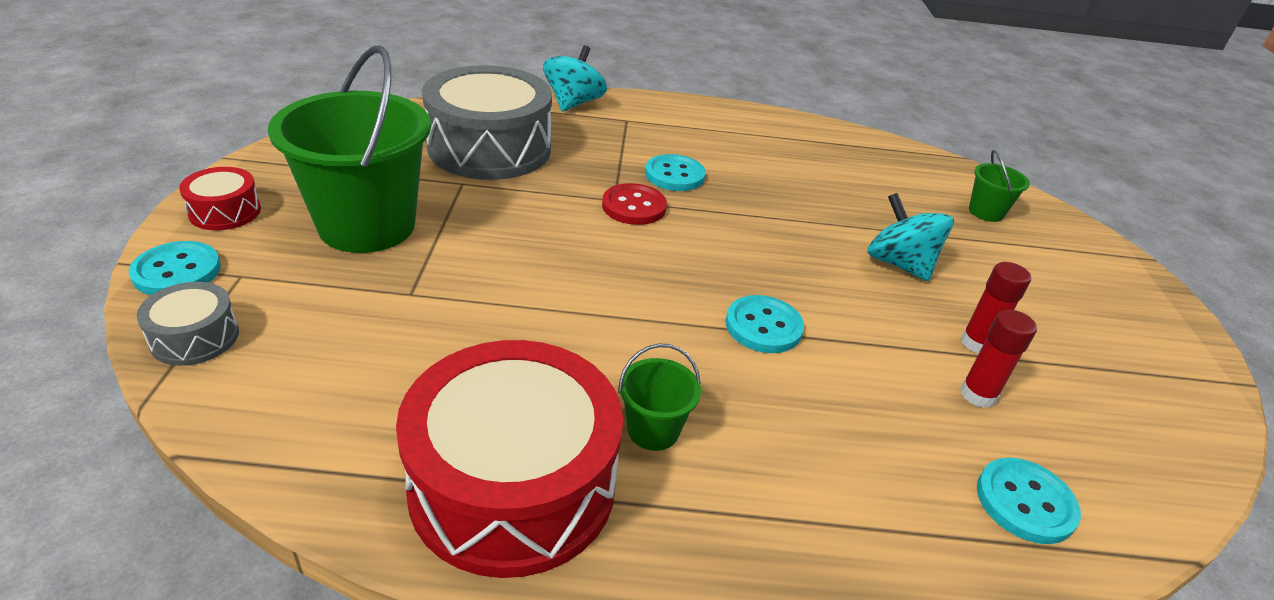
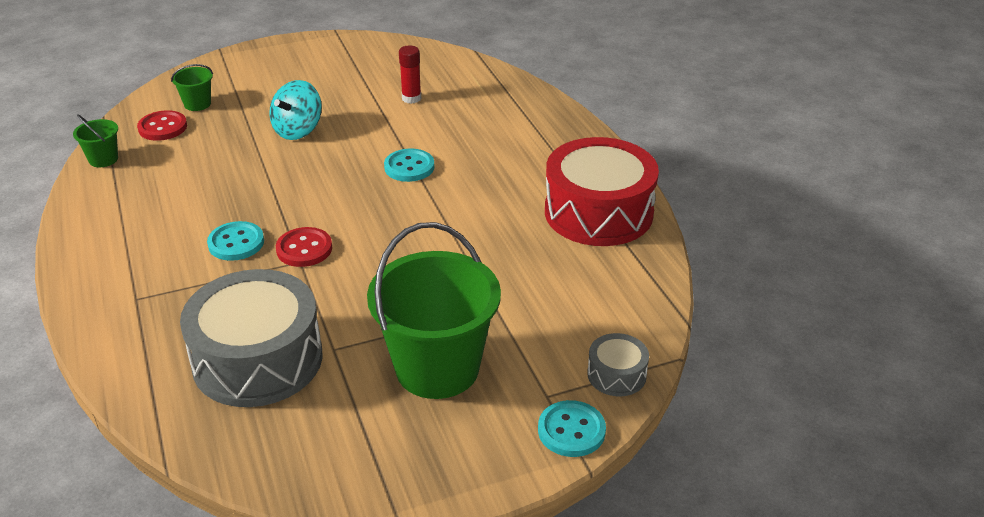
camera: 110 degrees left, 0 degrees up
(225, 212) = (484, 459): red drum -> none
(573, 103) = (114, 345): turquoise spinning top -> none
(653, 430) = (526, 183): green bucket -> green bucket (103, 159)
(931, 182) = (162, 127): none -> red button
(977, 343) = (365, 100): red glue stick -> none
(1025, 502) = (477, 85): turquoise button -> none

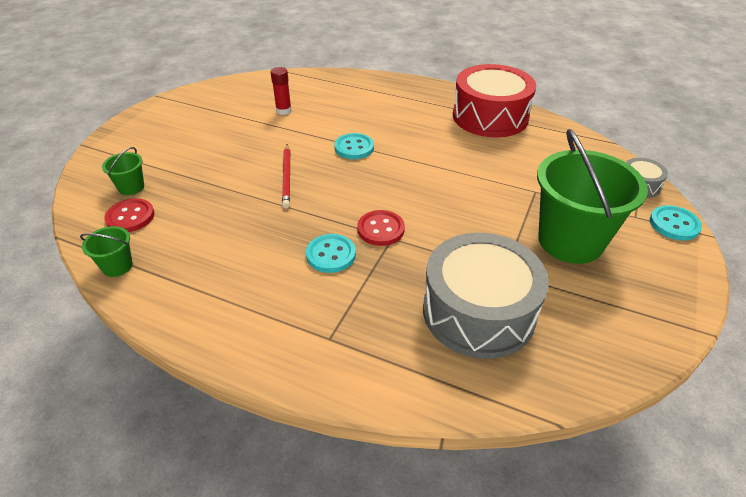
camera: 45 degrees left, 5 degrees up
(298, 130) = (243, 165): turquoise spinning top -> none
(312, 161) = (287, 177): none -> red pencil

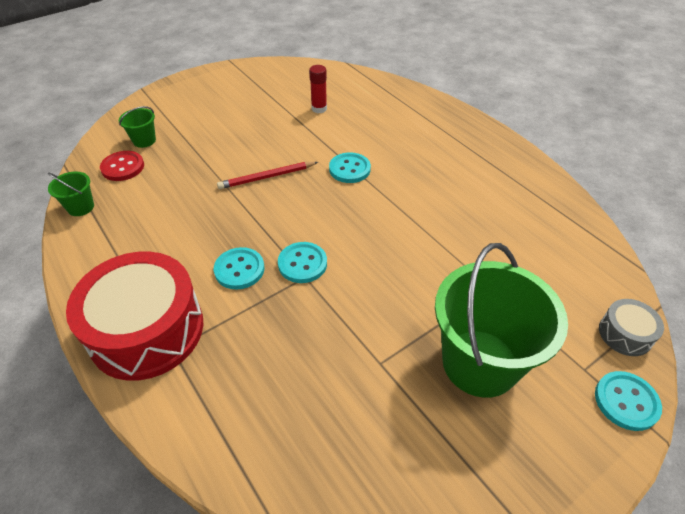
camera: 30 degrees right, 5 degrees up
(287, 177) = (267, 177): red pencil -> red pencil turned 45 degrees clockwise
(381, 229) = (302, 263): red button -> turquoise button
(478, 312) = (318, 392): grey drum -> none
(490, 117) = (517, 183): red drum -> red drum (147, 330)

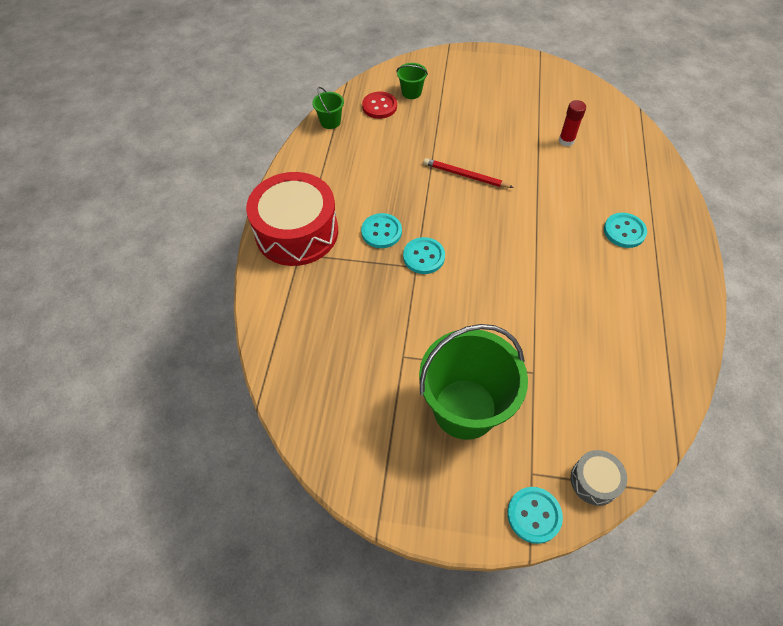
camera: 45 degrees right, 10 degrees up
(349, 169) = (533, 209): turquoise button -> turquoise button (624, 231)

